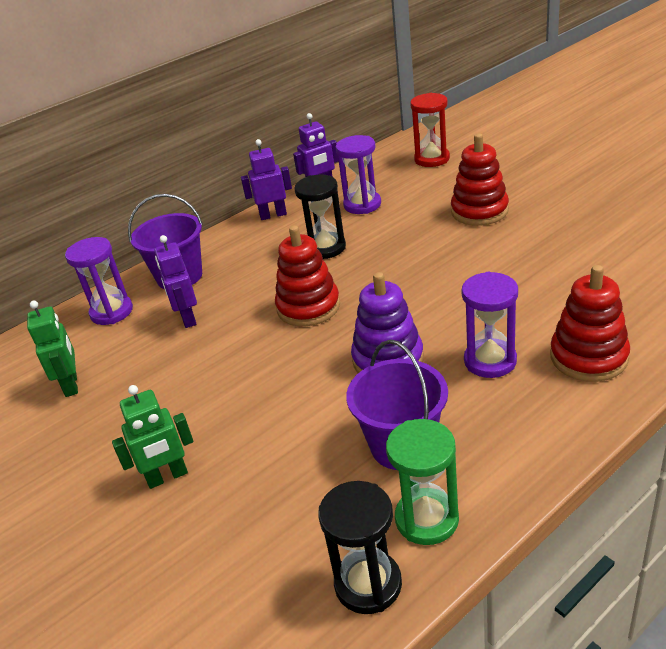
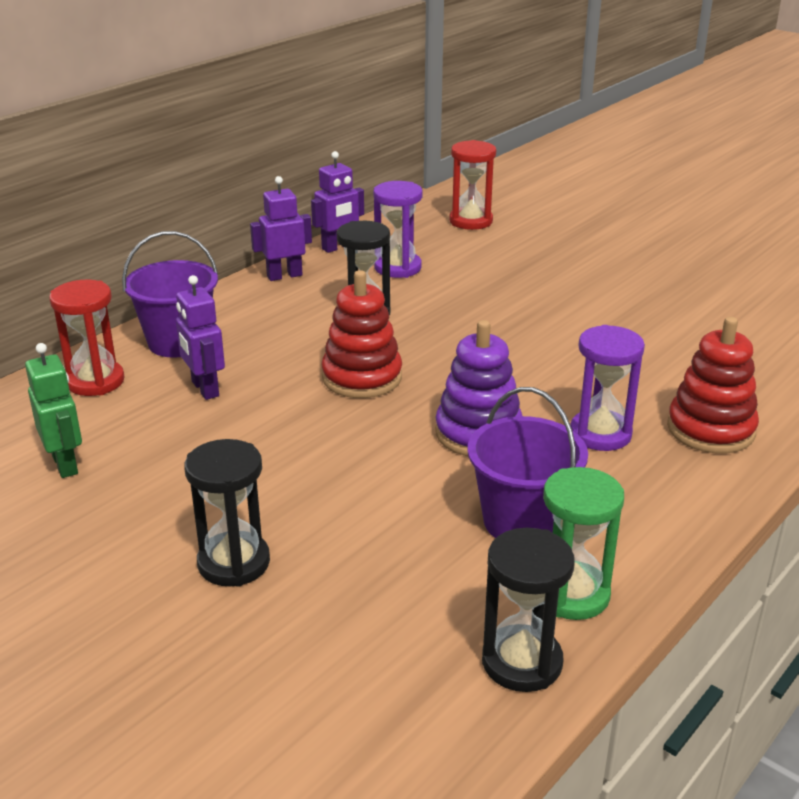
camera: 15 degrees left, 5 degrees down
(111, 312) = (95, 381): purple hourglass -> red hourglass
(167, 477) = (234, 563): green robot -> black hourglass
(479, 211) = (544, 279): red stacking toy -> none

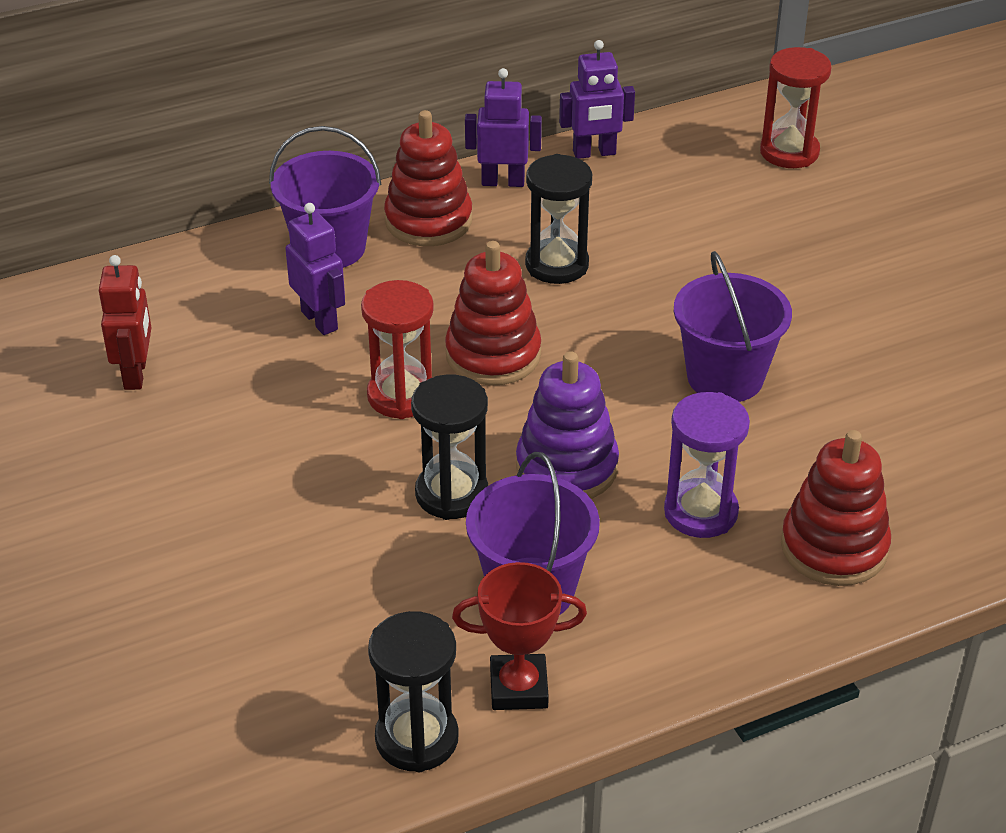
camera: 25 degrees right, 10 degrees up
(65, 464) = (136, 374): green robot -> red robot
(95, 381) = (218, 277): red hourglass -> red hourglass (401, 396)
(204, 389) = (320, 320): purple robot -> purple robot turned 150 degrees clockwise
(234, 563) = (225, 539): black hourglass -> black hourglass (451, 494)
(245, 309) = (428, 220): none -> red stacking toy
(398, 268) = (643, 205): purple hourglass -> none
(542, 350) = (725, 377): none -> purple bucket
(572, 594) = (518, 688): green hourglass -> red trophy

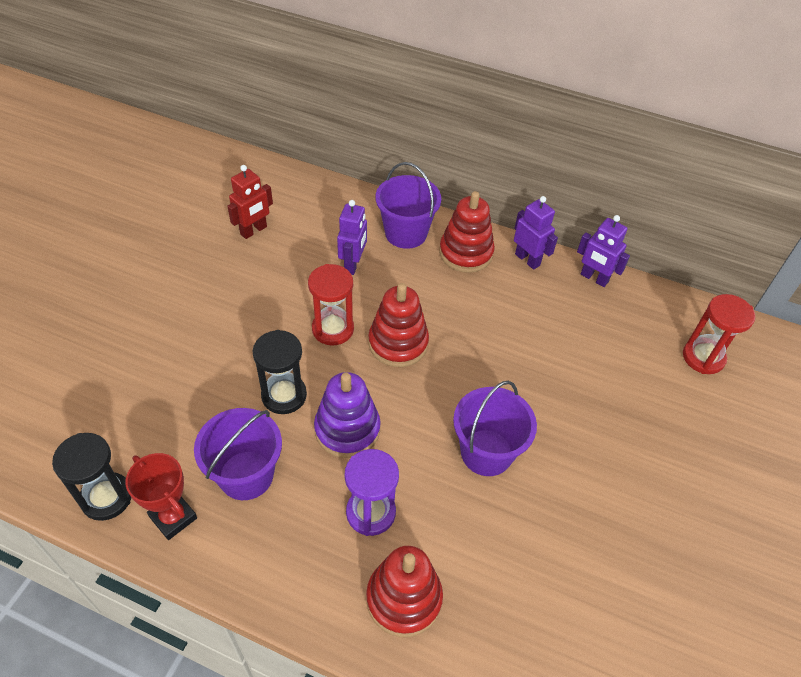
camera: 45 degrees right, 10 degrees up
(557, 265) = (491, 322): black hourglass -> none

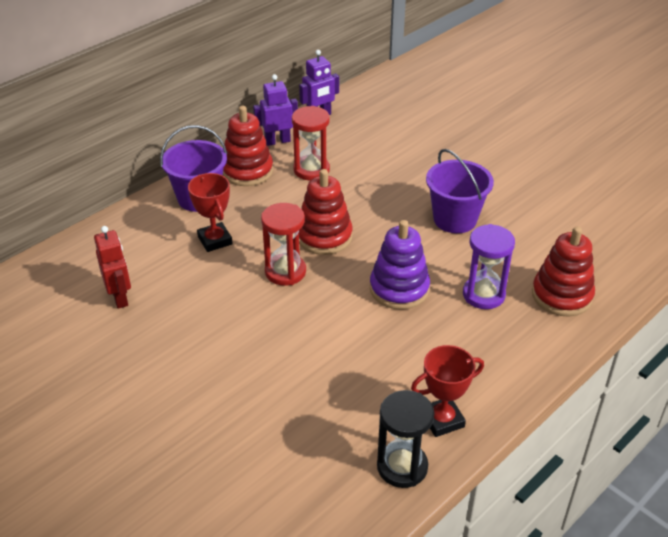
camera: 65 degrees left, 10 degrees down
(246, 475) = (418, 362): purple bucket -> none
(284, 395) = (344, 320): black hourglass -> none
(353, 264) = (215, 240): purple robot -> red trophy
(703, 357) = (420, 95): red hourglass -> red hourglass (311, 170)

